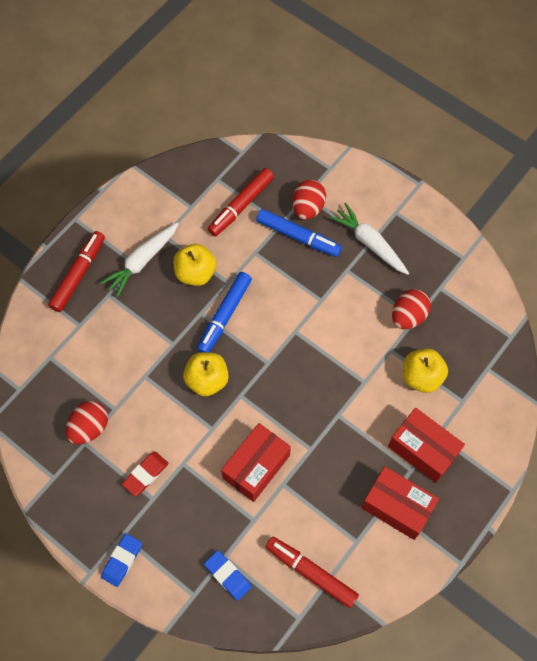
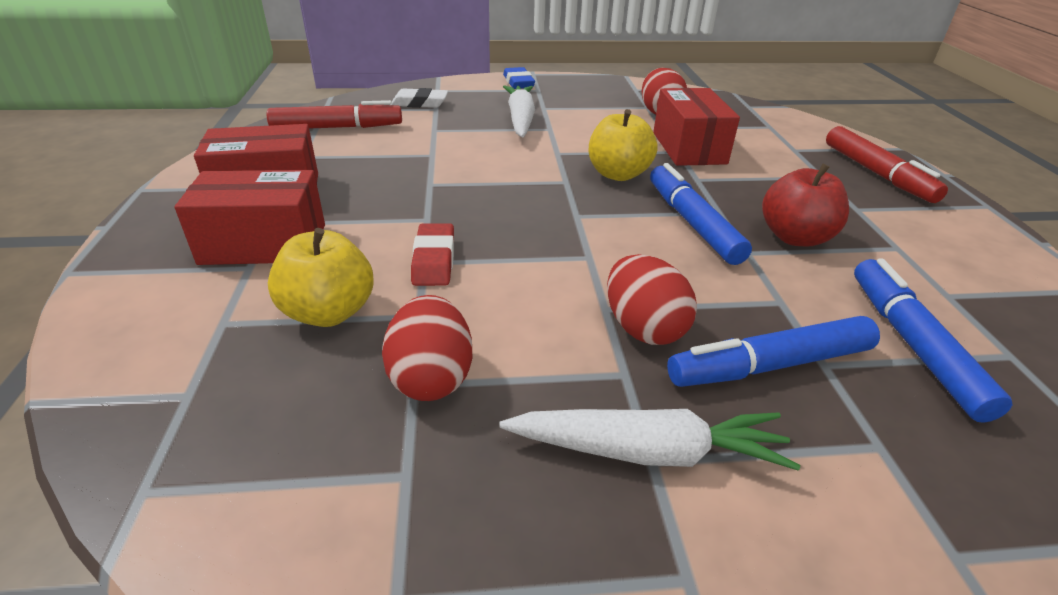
camera: 135 degrees right, 30 degrees down
(142, 261) = (859, 213): white carrot -> white carrot (520, 119)
(145, 474) = (571, 113): red eraser -> red eraser (434, 260)
(195, 273) = (795, 237): yellow apple -> red apple
(228, 576) = (419, 103): blue eraser -> white eraser
(241, 205) = (913, 344): red marker -> blue marker
(256, 466) = (476, 152): red box -> red box (689, 148)
(308, 208) = (838, 425): red egg -> red egg (643, 328)

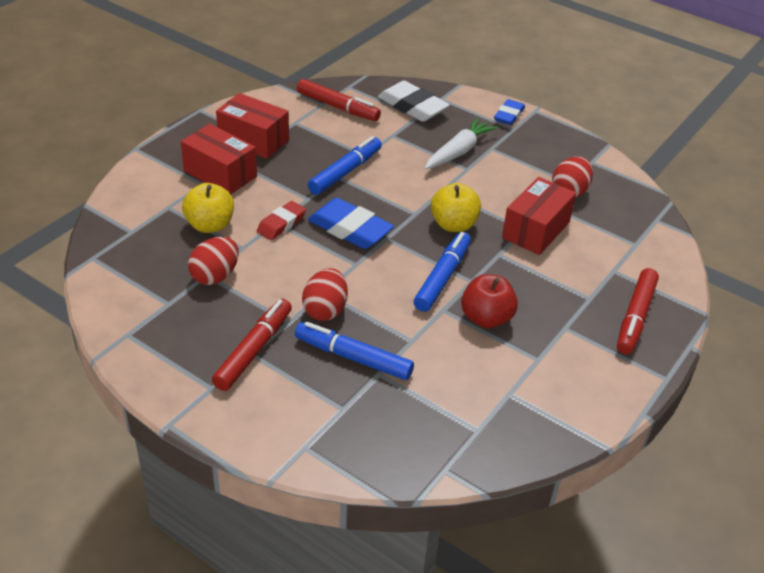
camera: 40 degrees right, 5 degrees up
(419, 103) = (412, 107): white eraser -> white eraser, size x1.62
(525, 226) = (350, 229): none -> blue eraser
(648, 451) = (254, 350): white carrot -> red marker
(913, 344) = (437, 395): blue marker -> blue marker (345, 172)

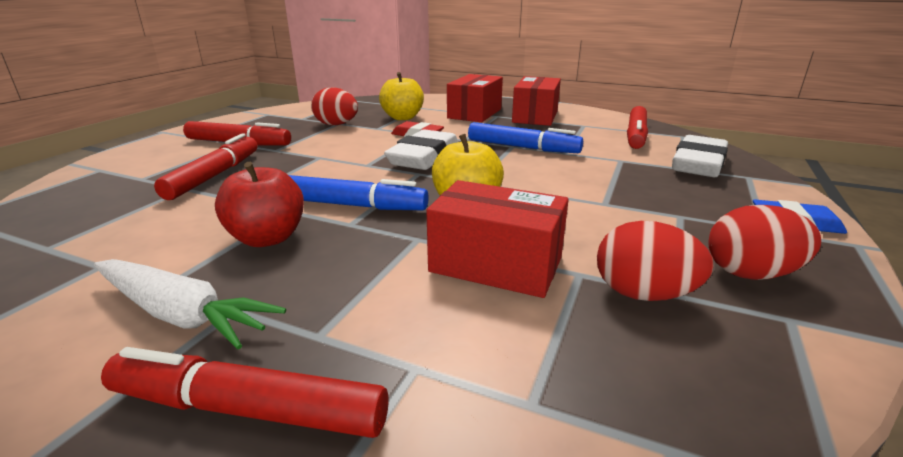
camera: 80 degrees right, 15 degrees down
(325, 310) = (291, 159): red egg -> red egg (751, 273)
(350, 229) = (424, 157): blue eraser -> white eraser
(353, 357) = (215, 175): blue marker -> red marker
(459, 152) = (638, 195): white carrot -> white carrot (181, 314)

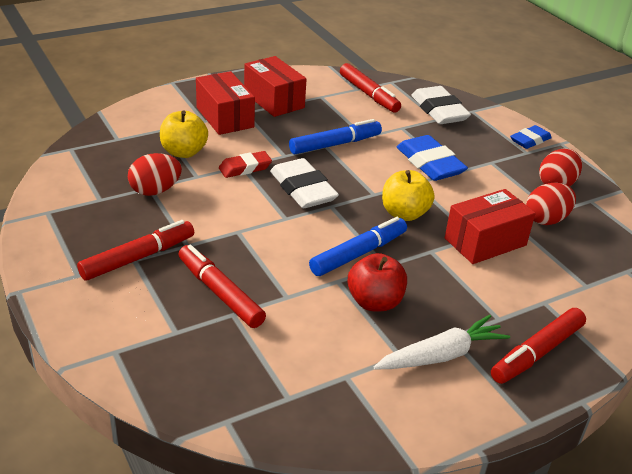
camera: 55 degrees left, 10 degrees up
(589, 188) = (430, 164): none -> blue eraser

